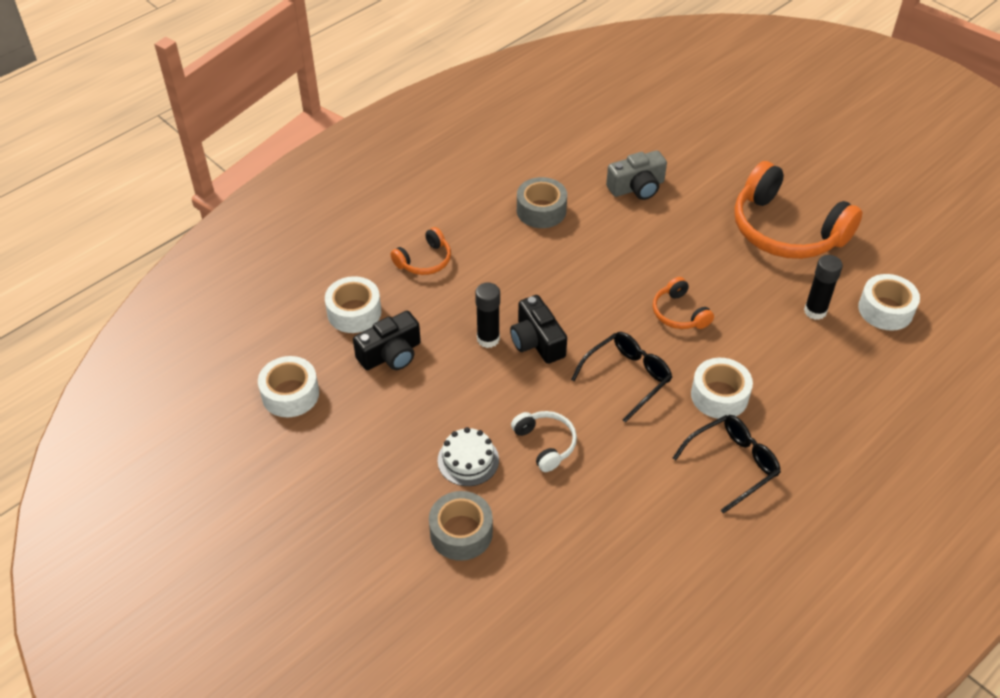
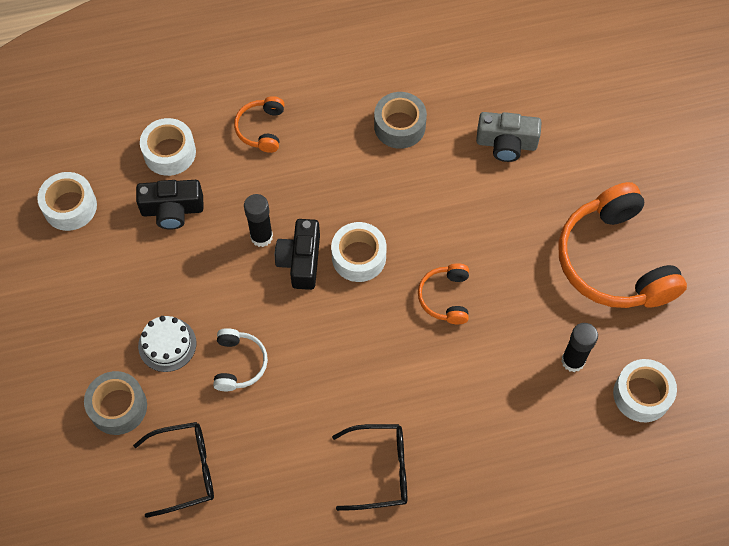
camera: 30 degrees right, 15 degrees up
(424, 260) = (261, 129): orange headphones -> orange headphones turned 105 degrees clockwise
(627, 377) = (352, 338): black glasses -> black glasses (185, 470)
(719, 396) = (419, 398): white tape -> white tape (358, 257)

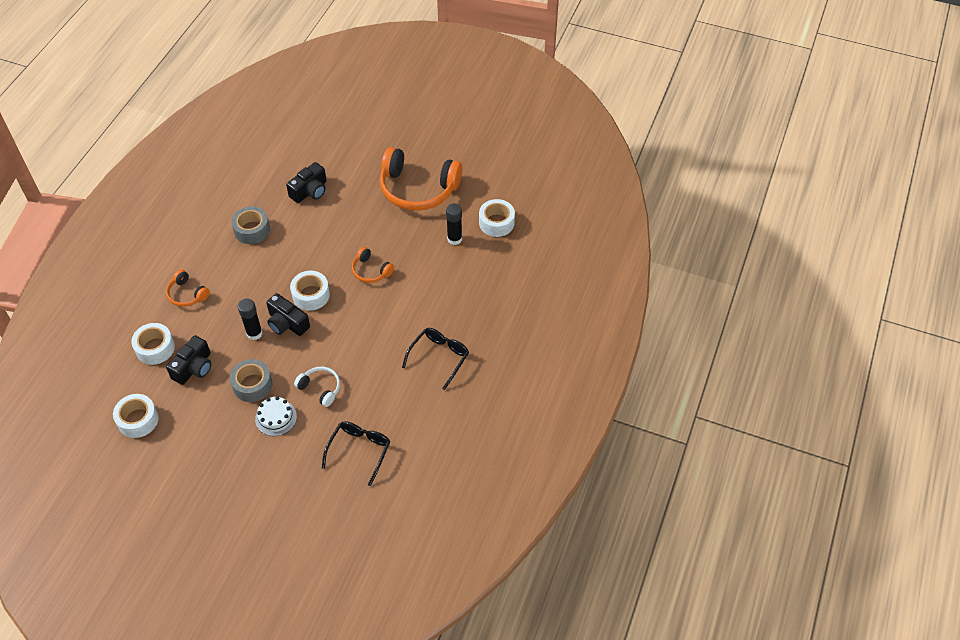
camera: 55 degrees left, 10 degrees down
(118, 407) = (291, 464): grey tape -> grey tape (252, 385)
(506, 143) = (310, 191): grey camera -> black camera

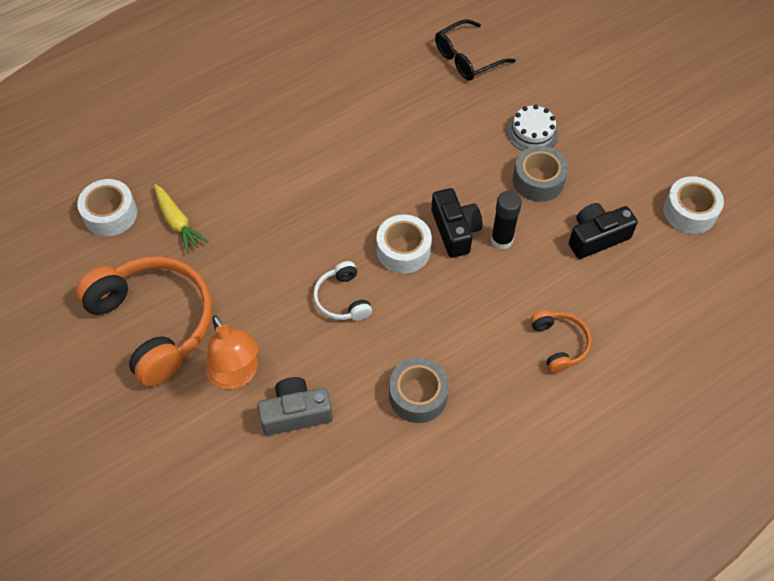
camera: 145 degrees left, 5 degrees up
(155, 348) = (634, 289): white tape -> none
(310, 191) = (296, 413): black camera -> grey camera
(320, 388) = (466, 136): white headphones -> white headphones (342, 299)
(354, 190) = (236, 375): none -> orange lamp
(371, 271) = (309, 240): orange headphones -> none
(439, 357) = (318, 100): black glasses -> none
(454, 239) = (178, 222): black glue stick -> yellow carrot

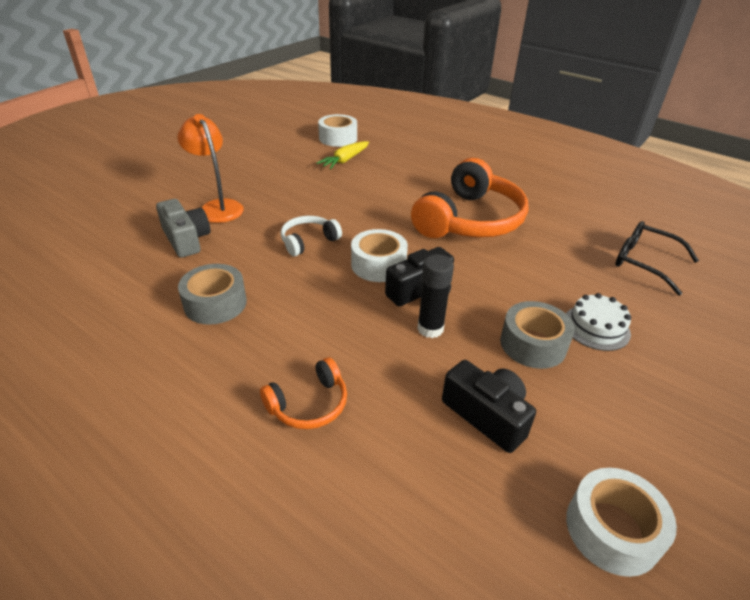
camera: 70 degrees right, 20 degrees down
(154, 323) = (255, 168): orange headphones -> orange headphones (469, 220)
(236, 375) = (217, 207): orange lamp -> orange lamp turned 105 degrees clockwise

